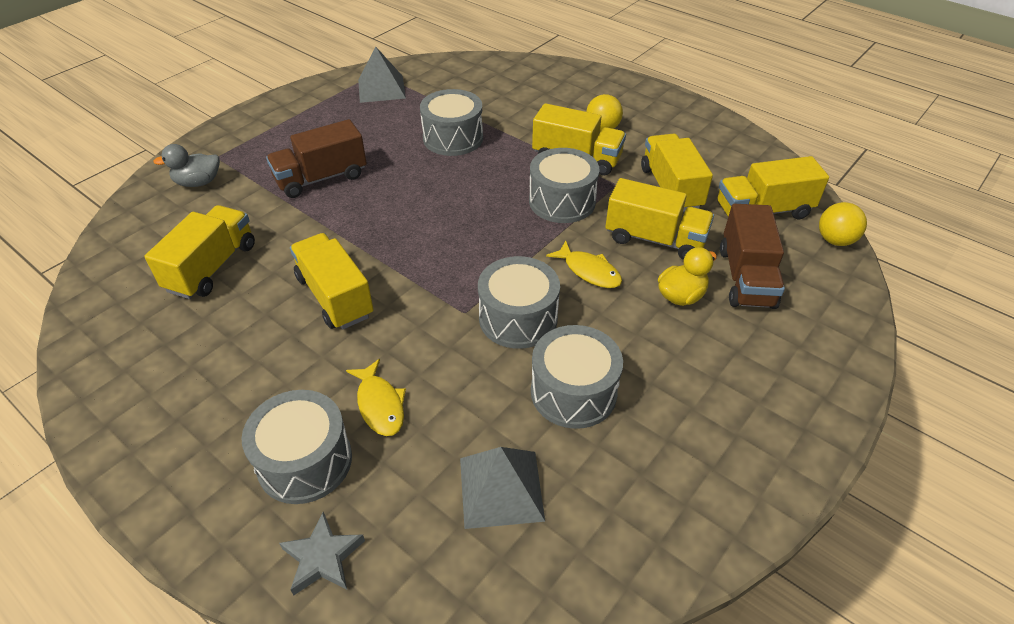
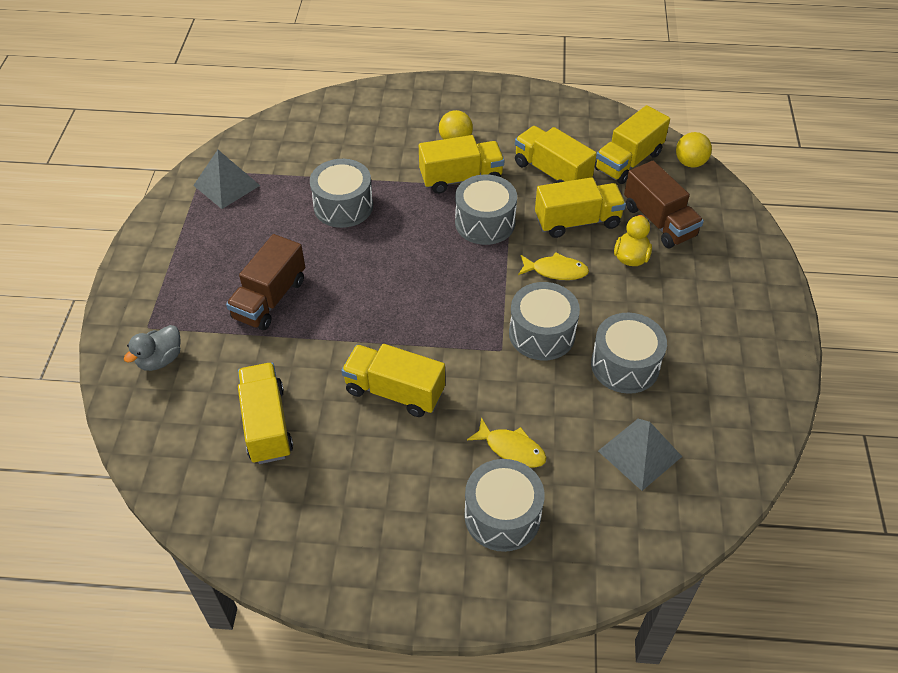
camera: 35 degrees left, 5 degrees up
(322, 557) = (577, 563): grey star -> none

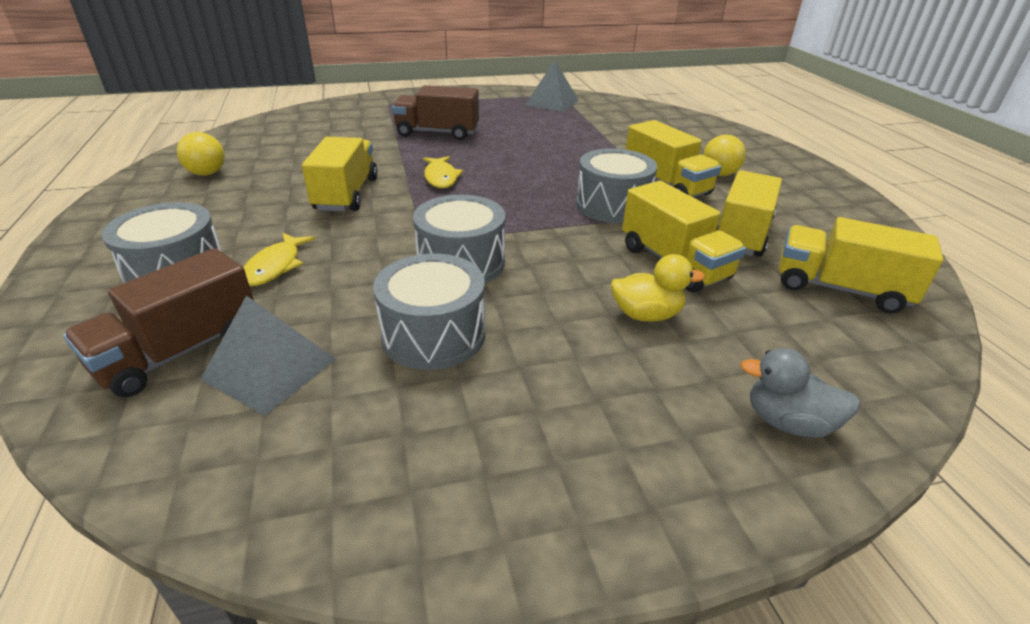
camera: 70 degrees right, 15 degrees down
(160, 359) = (358, 112): grey duck -> grey duck (788, 422)
(266, 424) = (298, 151): yellow truck -> none
(343, 206) = (569, 141): grey drum -> none
(556, 271) = (573, 259): yellow fish -> yellow fish (441, 178)
(659, 221) = (747, 333): brown truck -> brown truck (180, 351)
(690, 163) = (921, 350): yellow ball -> yellow ball (207, 173)

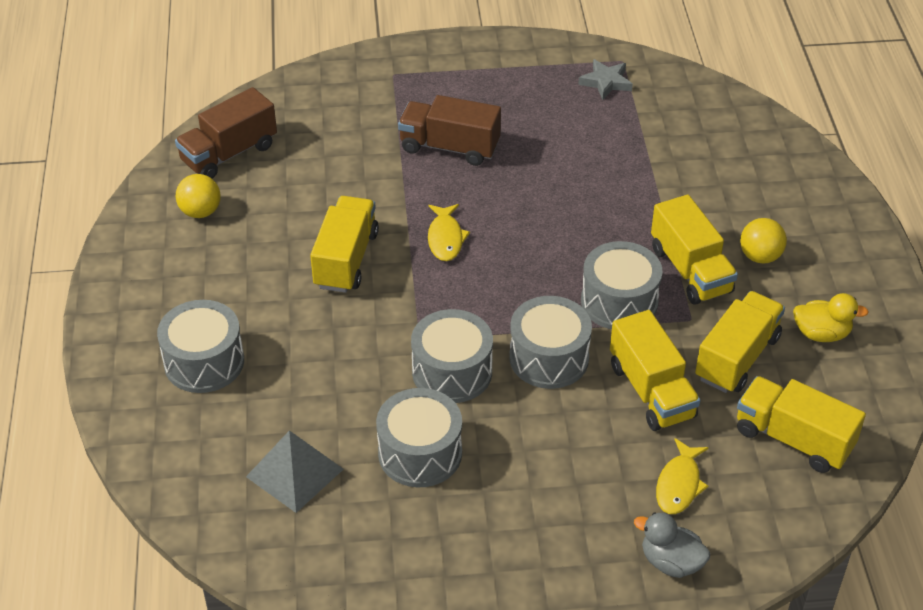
camera: 10 degrees right, 10 degrees up
(180, 351) = (226, 449): brown truck -> brown truck (229, 154)
(275, 266) = (286, 361): yellow fish -> yellow fish (679, 484)
(552, 102) = (606, 82): grey pyramid -> grey star
(560, 246) = (549, 358): none -> grey drum
(646, 315) = (602, 451): yellow duck -> yellow duck (821, 334)

